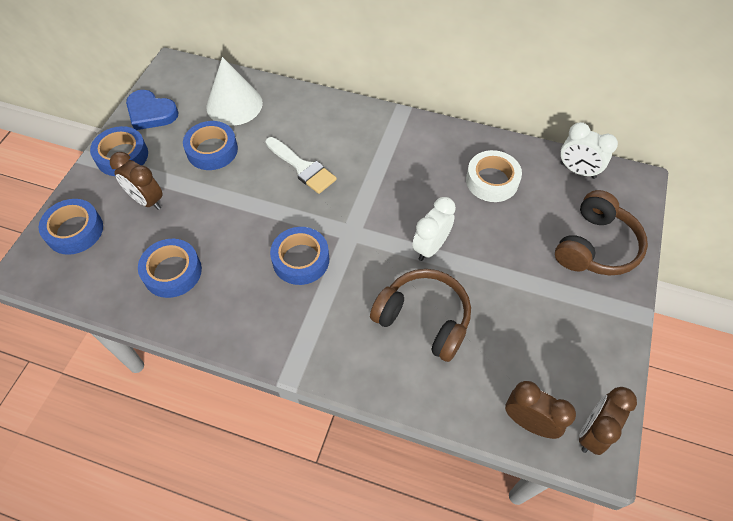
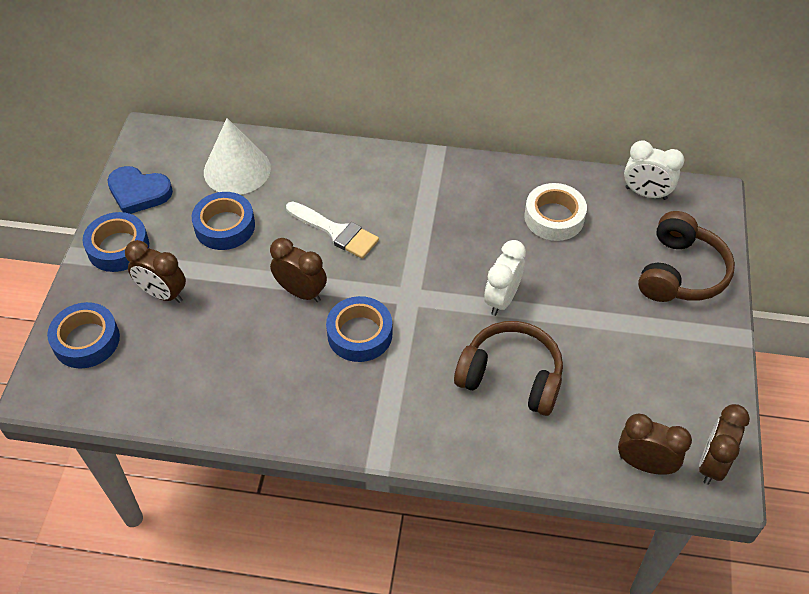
camera: 10 degrees left, 5 degrees down
(172, 272) = (215, 369): blue tape -> none
(260, 215) = (301, 292): none -> brown clock

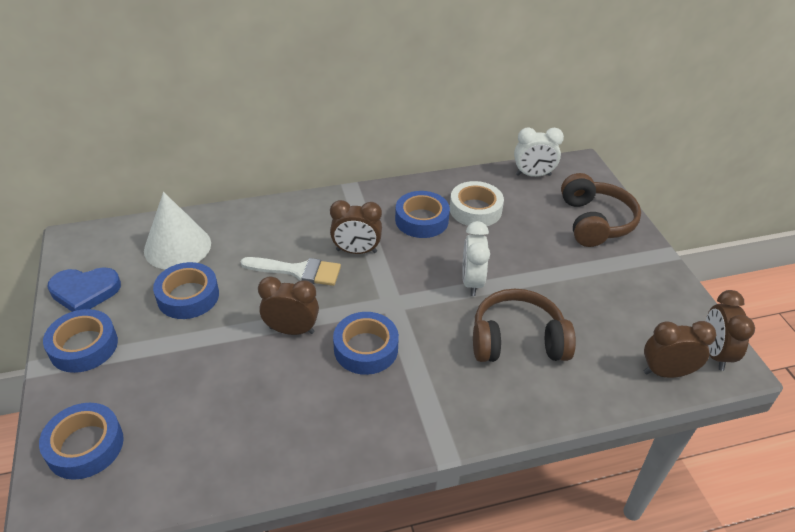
camera: 25 degrees left, 10 degrees down
(163, 294) = (152, 374): brown clock -> brown clock (356, 251)
(489, 212) = (421, 220): none -> blue tape

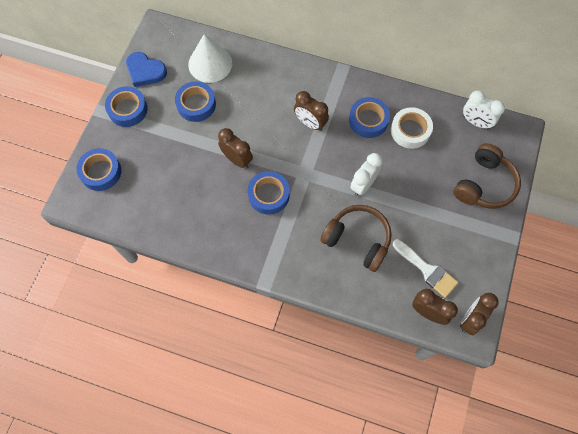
camera: 35 degrees right, 25 degrees up
(298, 271) = (266, 119): white brush -> white brush (427, 270)

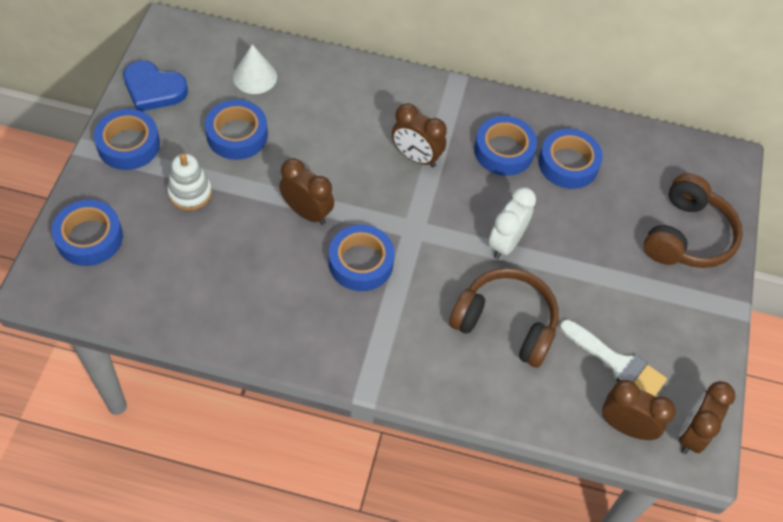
camera: 10 degrees left, 10 degrees down
(164, 144) = (190, 193): none -> white stacking toy
(210, 63) = (255, 77): white cone -> white cone, size x0.65
(410, 131) = (568, 164): white tape -> blue tape
(476, 122) = (663, 149): white clock -> none

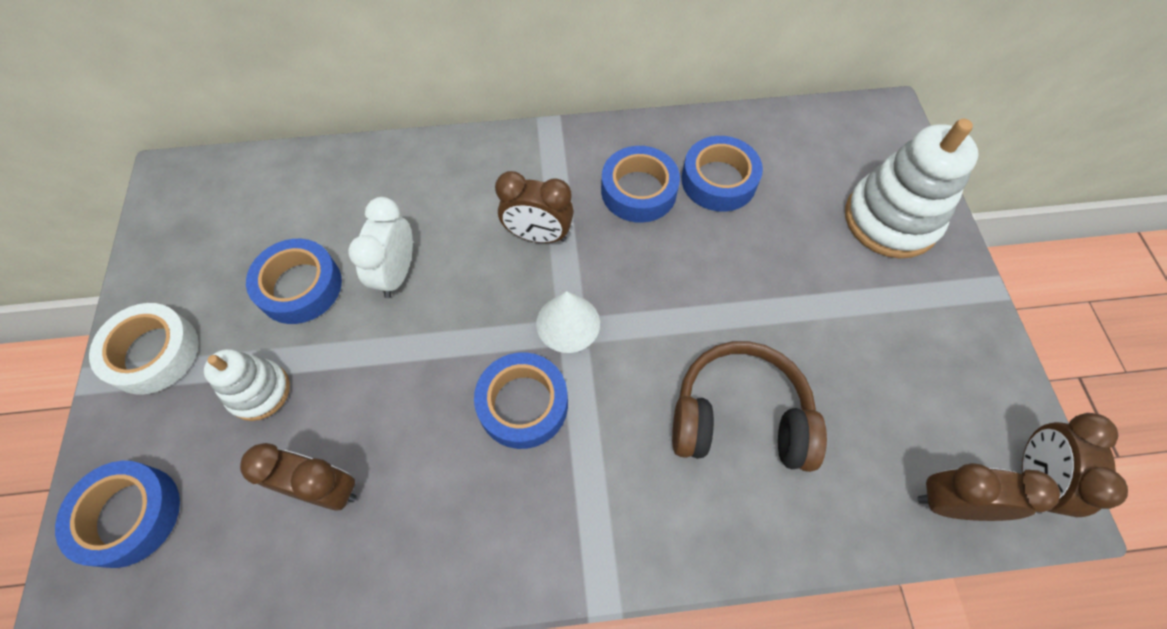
camera: 15 degrees left, 5 degrees up
(128, 145) = (153, 353): blue tape -> white tape
(154, 89) = (169, 264): blue heart -> none
(255, 77) = (299, 202): white cone -> white cone (568, 323)
(307, 212) = (427, 360): brown clock -> brown clock (325, 489)
(505, 243) = (691, 307): white clock -> white clock (397, 273)
(617, 363) = (897, 417): white brush -> none
(687, 236) = (891, 219): brown headphones -> white stacking toy

